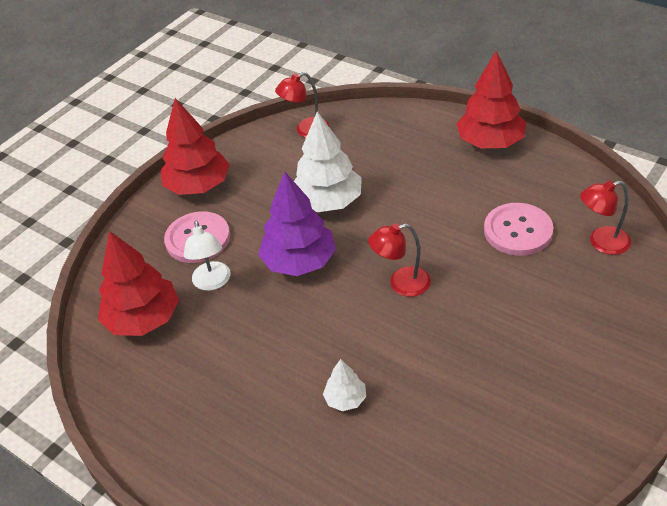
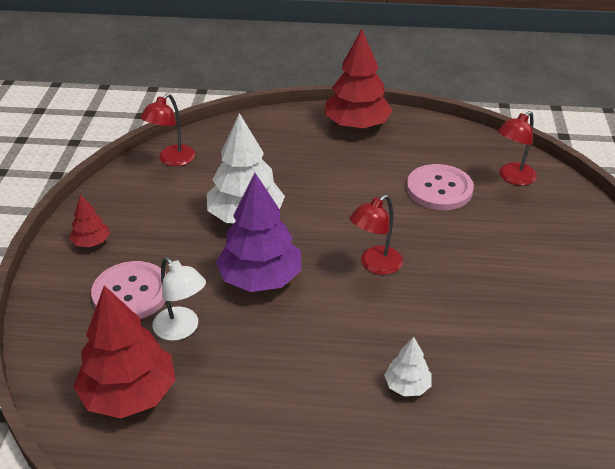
camera: 35 degrees left, 5 degrees down
(198, 186) = (91, 242): red tree -> red tree, size x0.49

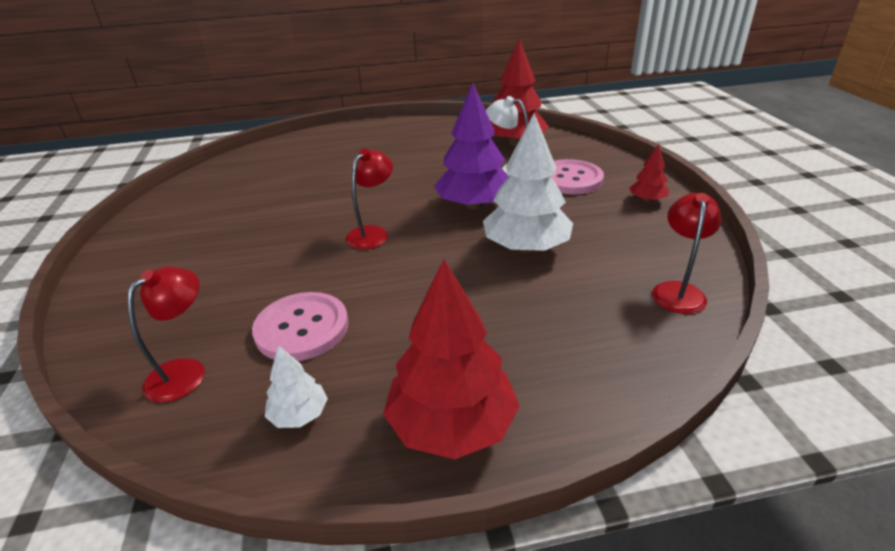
camera: 165 degrees right, 5 degrees down
(407, 386) = (336, 174): white tree -> white tree (299, 415)

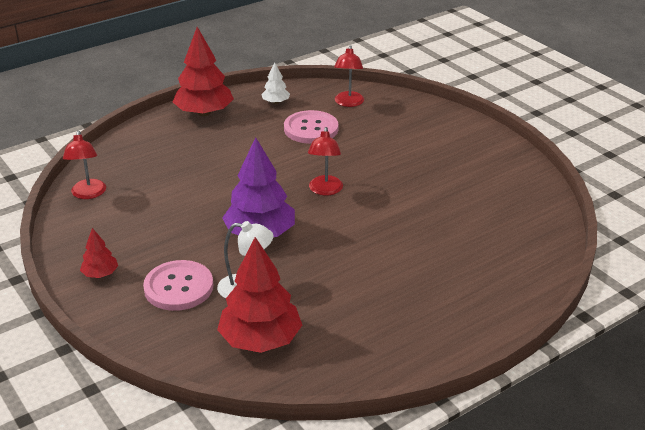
camera: 155 degrees right, 0 degrees up
(526, 248) = (199, 203): white tree -> none

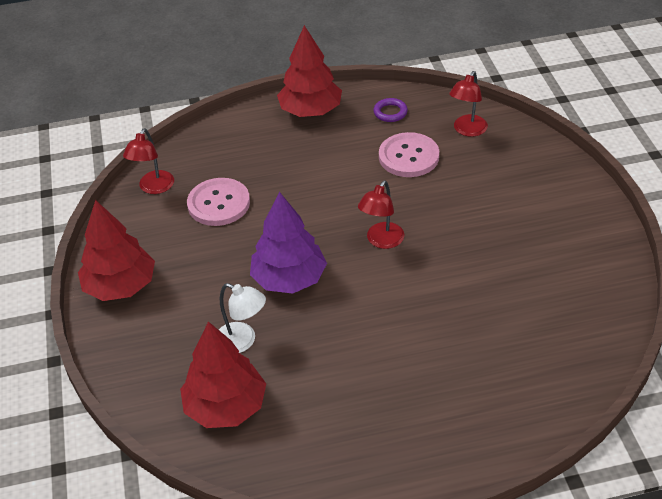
camera: 25 degrees right, 10 degrees up
(100, 274) = (121, 286): red tree -> red tree, size x2.05
(178, 287) = (182, 322): pink button -> pink button (219, 203)
(275, 102) = (390, 112): white tree -> purple ring

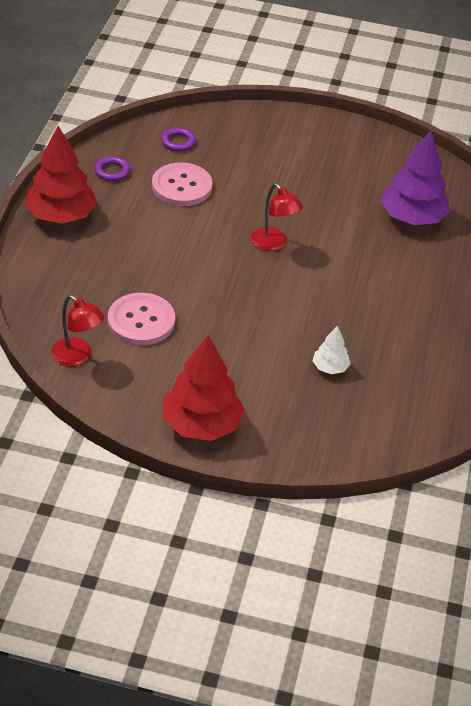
camera: 70 degrees left, 0 degrees up
(226, 406) = (396, 403): red tree -> none
(243, 341) = (330, 367): white lamp -> white tree
(289, 279) = (276, 313): purple tree -> purple tree (412, 217)
(467, 130) = (178, 142): red lamp -> purple ring

